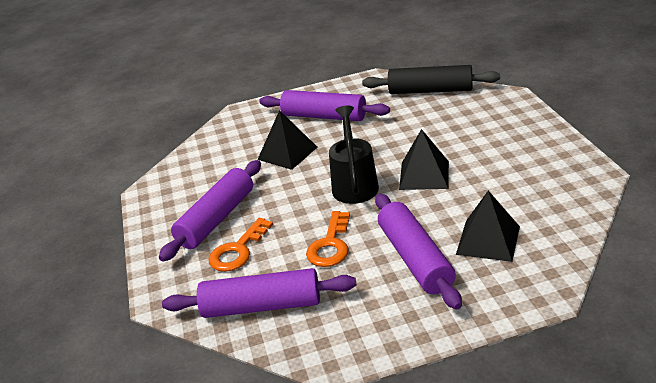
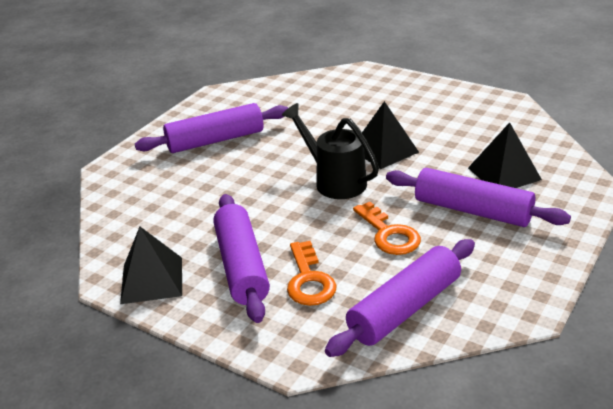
camera: 45 degrees left, 0 degrees up
(287, 153) = (226, 183): black pyramid -> black pyramid (152, 280)
(430, 90) = (288, 87): black rolling pin -> none

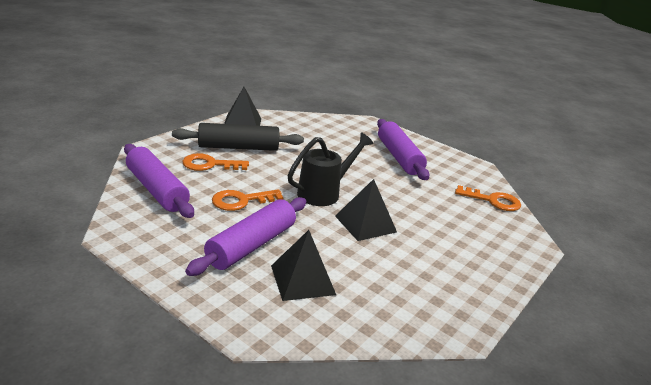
camera: 90 degrees right, 5 degrees down
(242, 266) = (238, 147): purple rolling pin -> black rolling pin
(293, 86) = (493, 201): none -> orange key

